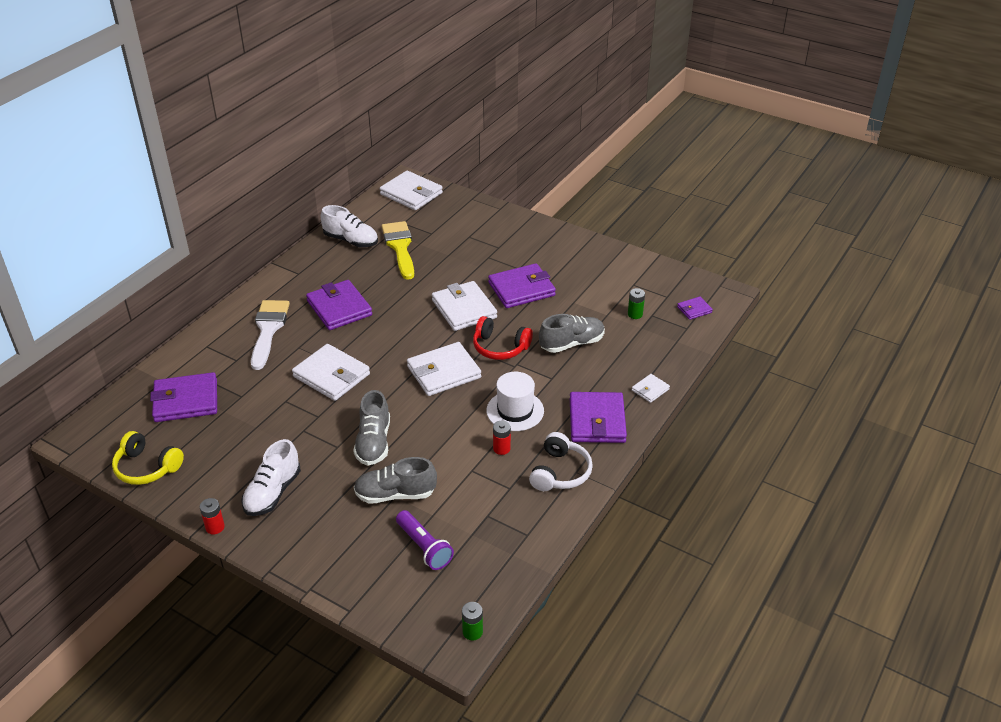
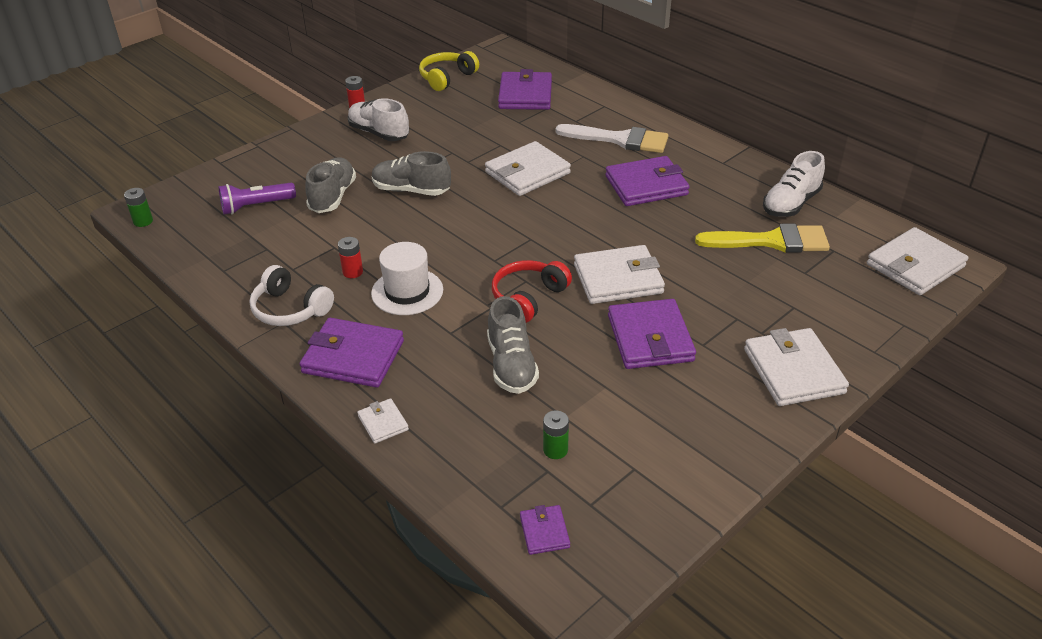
camera: 105 degrees right, 0 degrees up
(444, 372) = (500, 247): white wallet -> white wallet (793, 371)

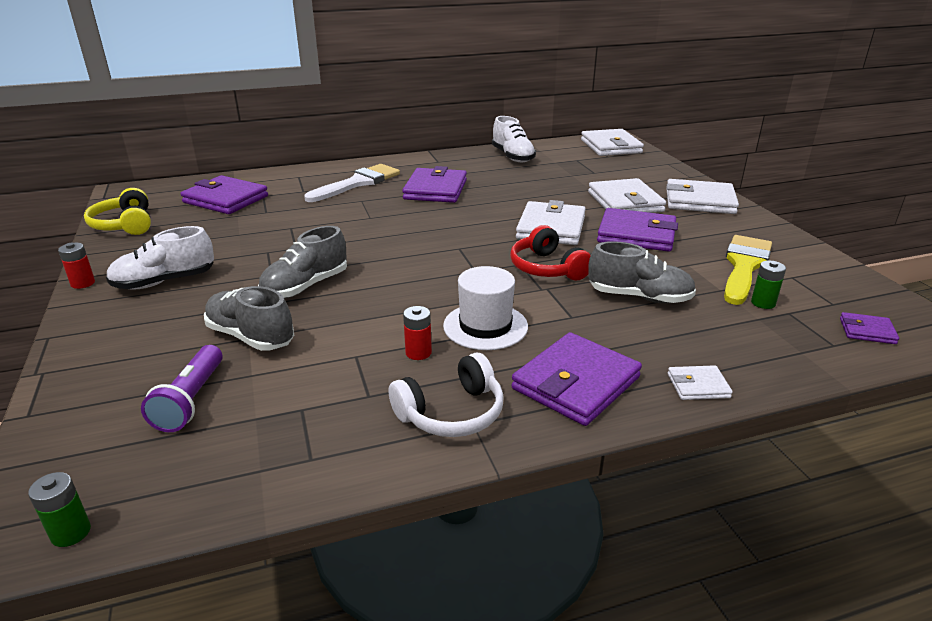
camera: 65 degrees left, 10 degrees down
(527, 173) = (355, 226): white wallet -> white wallet (625, 202)
(771, 241) = (550, 172): yellow brush -> yellow brush (744, 266)

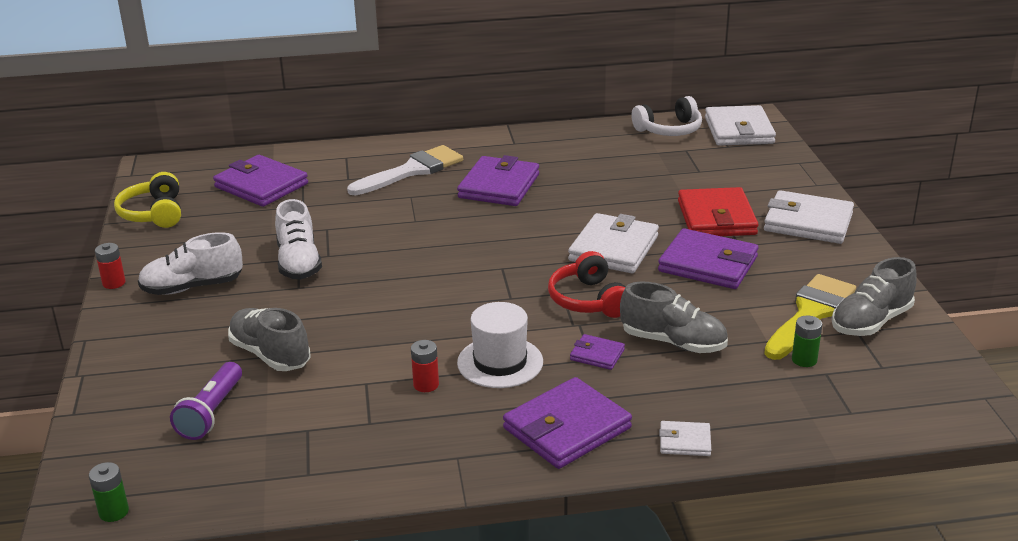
camera: 10 degrees right, 0 degrees up
(305, 286) = (330, 303): grey shoe -> grey shoe (871, 322)
(451, 413) = (440, 445): white headphones -> white headphones (669, 130)
(512, 157) = (608, 141): white shoe -> white shoe (299, 263)
(625, 202) = (716, 218): white wallet -> red wallet
(867, 331) = (897, 400): purple wallet -> purple wallet (597, 355)

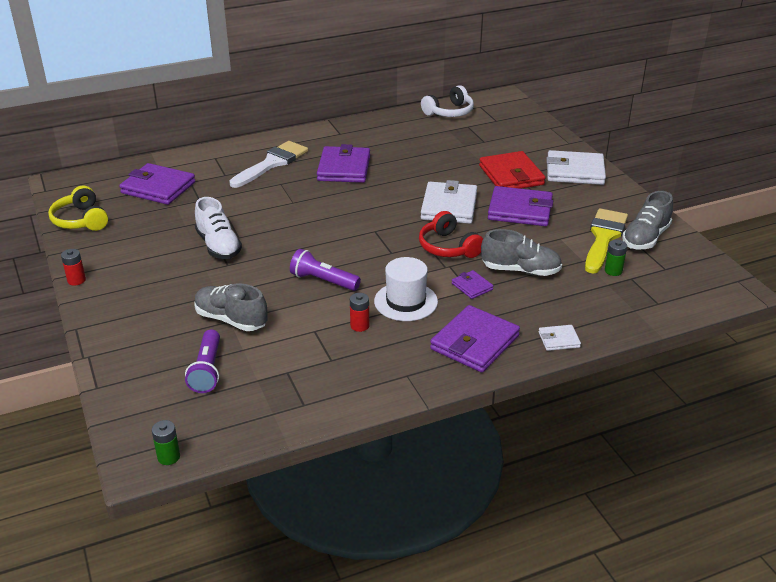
camera: 15 degrees left, 5 degrees up
(192, 287) = (143, 275): white shoe -> none
(406, 322) = (323, 281): none -> purple flashlight
(597, 355) = (472, 286): purple wallet -> purple wallet turned 45 degrees clockwise
(739, 130) = (499, 108): white wallet -> none

